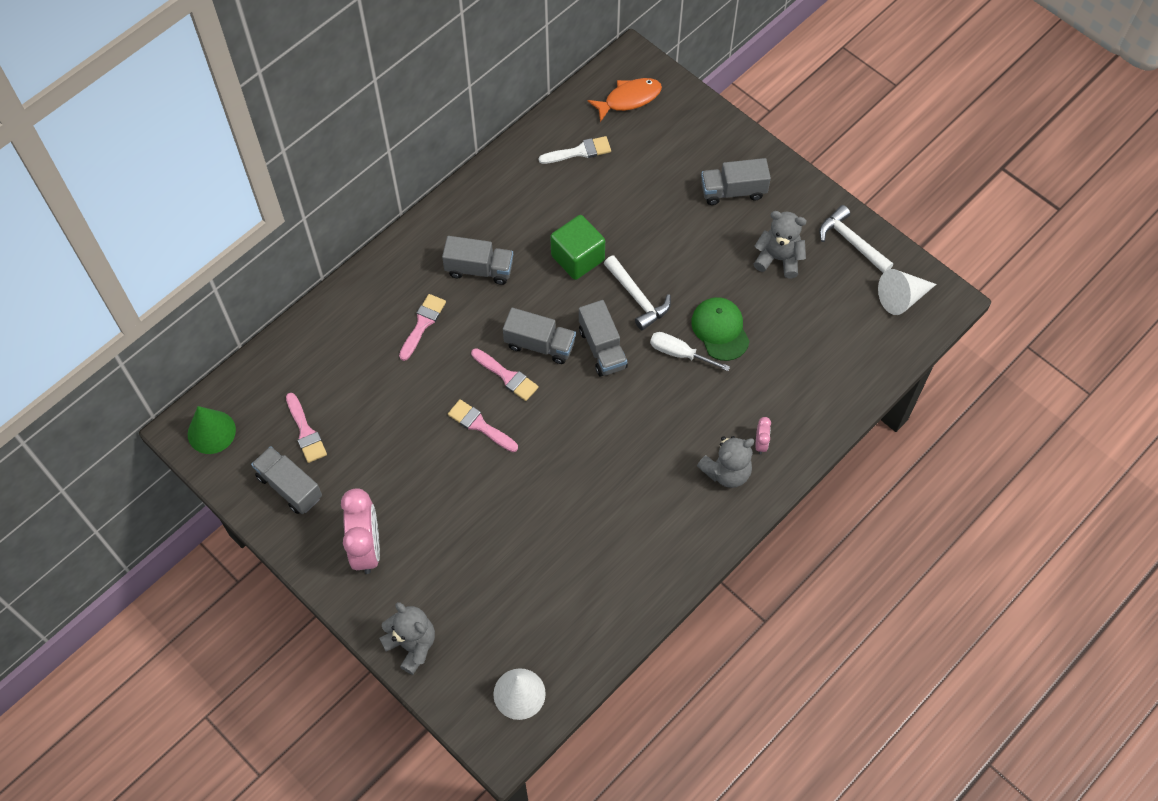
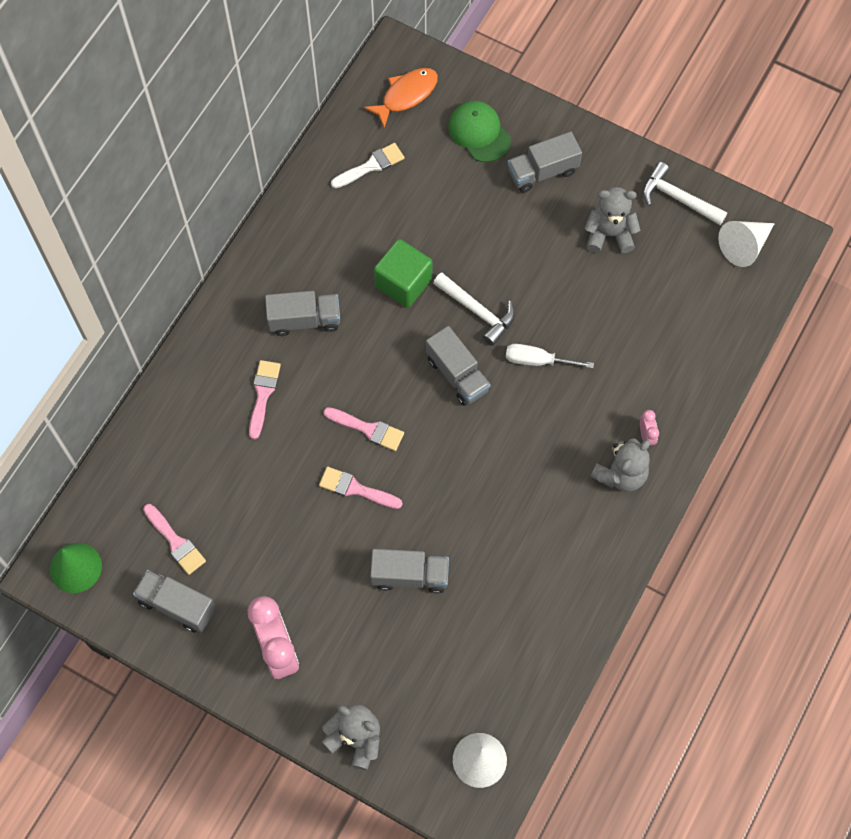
camera: 15 degrees left, 5 degrees up
(540, 344) = (392, 386): grey truck -> grey truck (410, 575)
(720, 330) = (571, 325): green cap -> green cap (479, 133)

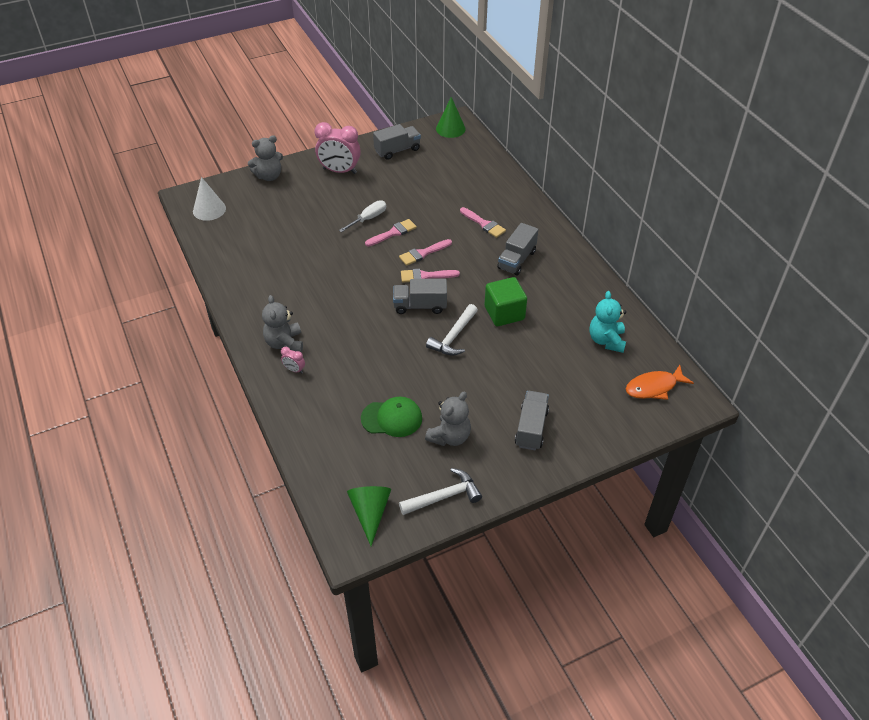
camera: 125 degrees right, 20 degrees down
(176, 542) = (430, 162): pink brush -> pink brush (425, 276)
(371, 166) = (606, 340): white brush -> turquoise teddy bear
(406, 95) = (654, 387): orange fish -> orange fish turned 75 degrees clockwise
(410, 575) = (324, 230): grey truck -> none
(477, 311) = (453, 337): white hammer -> white hammer turned 45 degrees counterclockwise
(479, 133) = (592, 410): green cap -> green cap (392, 418)
(537, 360) = (394, 346): white screwdriver -> white screwdriver (368, 218)
(744, 246) = (370, 513): white cone -> green cone

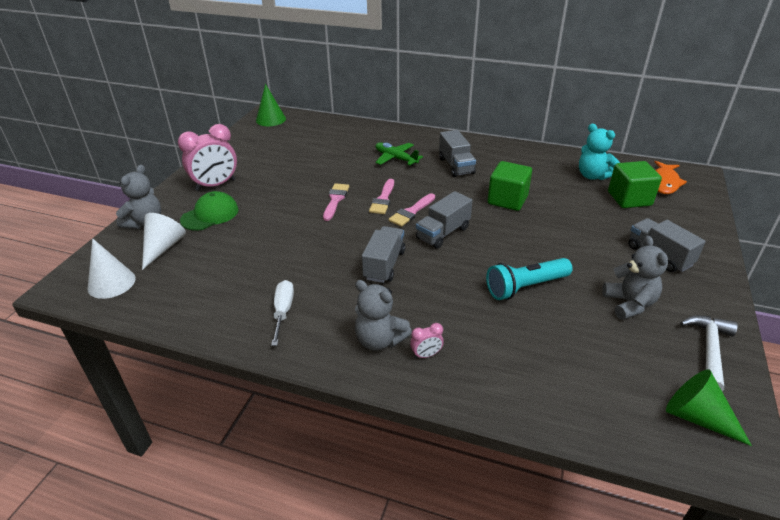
camera: 45 degrees left, 10 degrees down
(257, 202) = (163, 247): none -> white cone
(368, 218) = (297, 202): white screwdriver -> white screwdriver (283, 311)
(392, 418) = (569, 326): green cap -> green cap (210, 215)
(397, 150) = (247, 149): grey truck -> grey truck (384, 265)
(408, 377) = (525, 287): none -> turquoise flashlight
(453, 337) = (503, 236): white hammer -> none
(484, 224) = (395, 158): pink brush -> green plane
(596, 377) = (629, 199): none -> green cube

